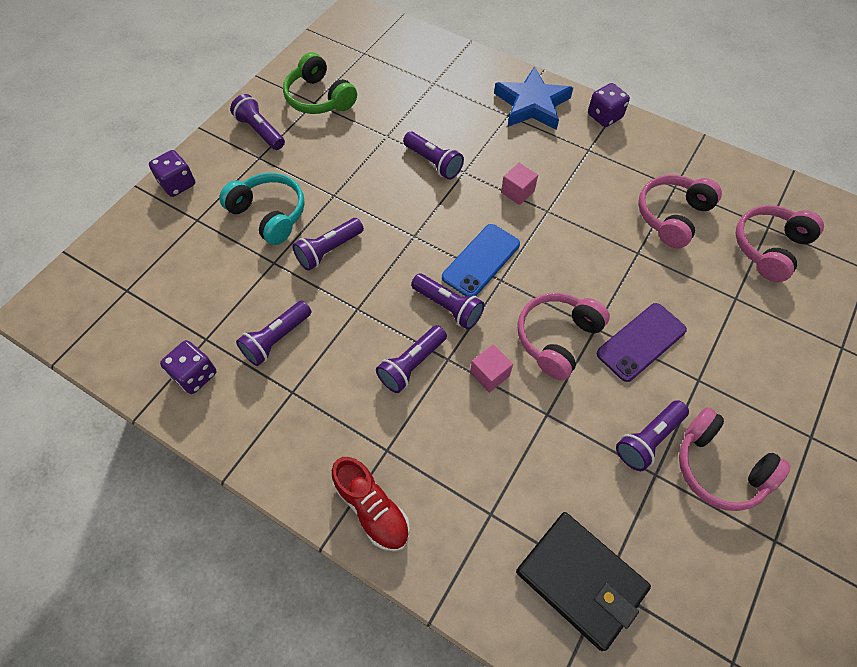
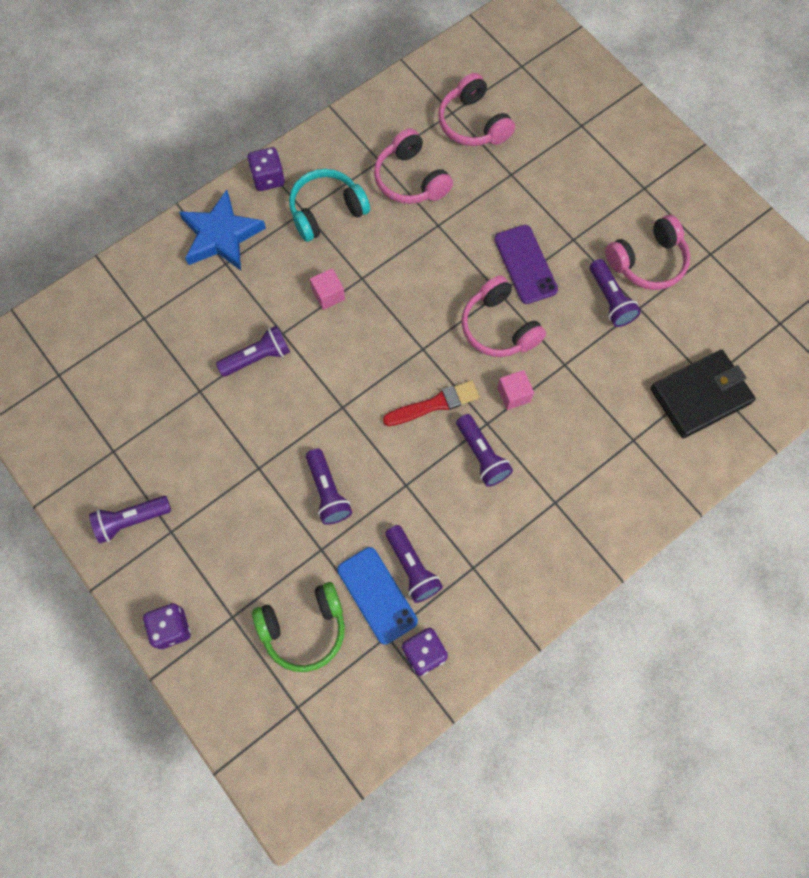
camera: 70 degrees left, 10 degrees up
(269, 214) = (257, 539): turquoise headphones -> turquoise headphones (326, 211)
(319, 98) = (109, 443): green headphones -> green headphones (304, 629)
(372, 508) = (601, 529): red shoe -> none
(448, 307) = (434, 404): purple flashlight -> red brush
(481, 261) = (395, 357): blue phone -> blue phone (377, 595)

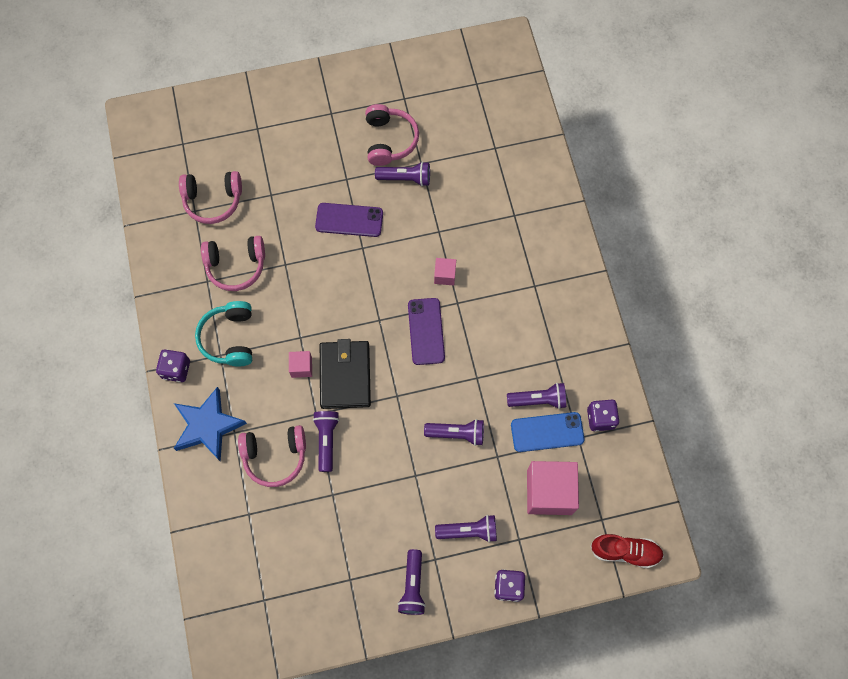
camera: 65 degrees left, 0 degrees up
(269, 753) = (625, 551): none -> red shoe
(304, 629) = (549, 492): green headphones -> pink cube
(434, 404) = (426, 331): red brush -> purple phone
(482, 455) = (479, 317): purple flashlight -> purple flashlight (469, 531)
(498, 327) = (389, 261): pink headphones -> pink headphones (275, 456)
(700, 395) = (503, 158): black wallet -> black wallet (345, 376)

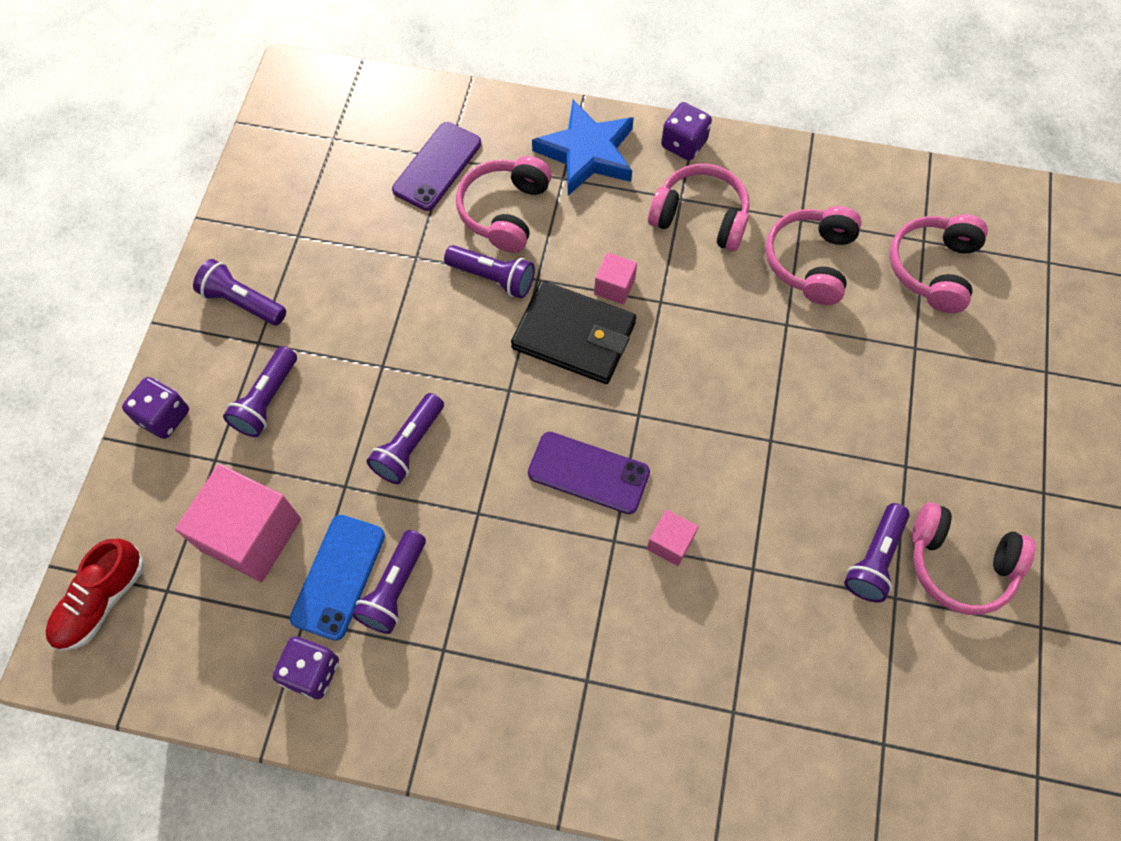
camera: 115 degrees right, 5 degrees down
(229, 338) = (700, 217): turquoise headphones -> pink headphones
(349, 220) = (828, 440): purple phone -> purple phone (437, 166)

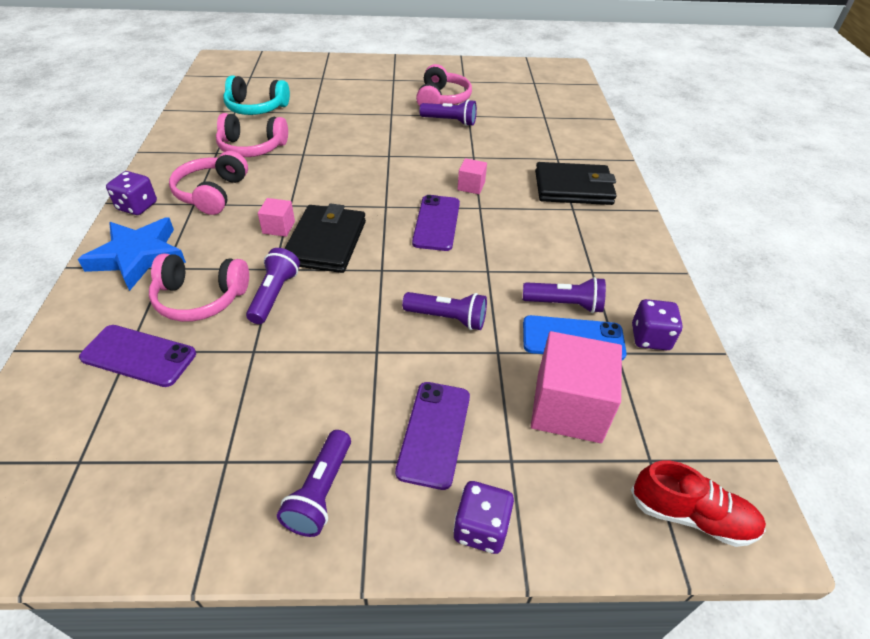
camera: 105 degrees left, 20 degrees down
(266, 400) = (434, 433): purple flashlight -> purple phone
(641, 704) = (573, 188): none -> black wallet
(933, 269) = (256, 108): pink headphones -> turquoise headphones

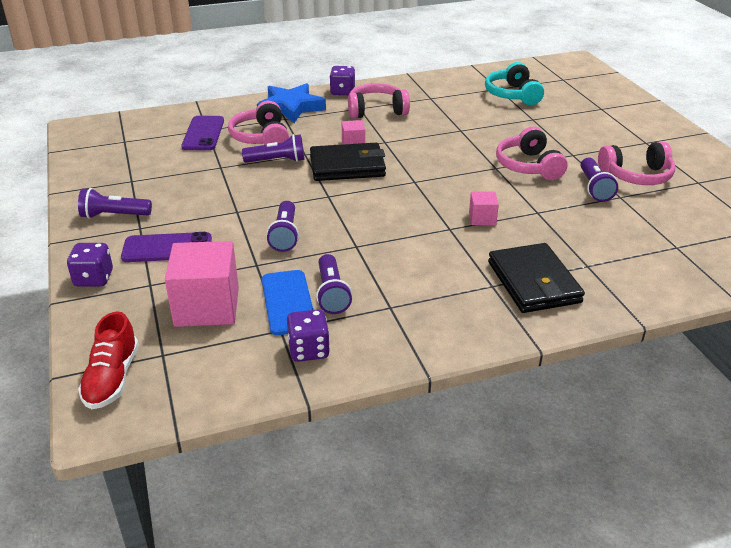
camera: 75 degrees right, 10 degrees down
(252, 148) = (450, 108): pink headphones -> pink headphones (528, 166)
(436, 223) = (408, 210): purple phone -> none

